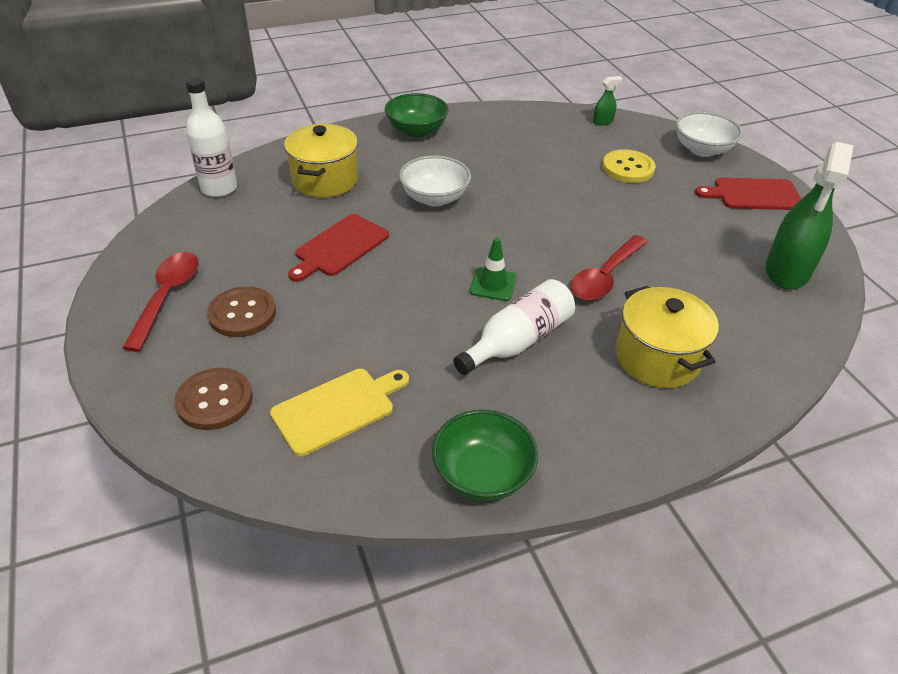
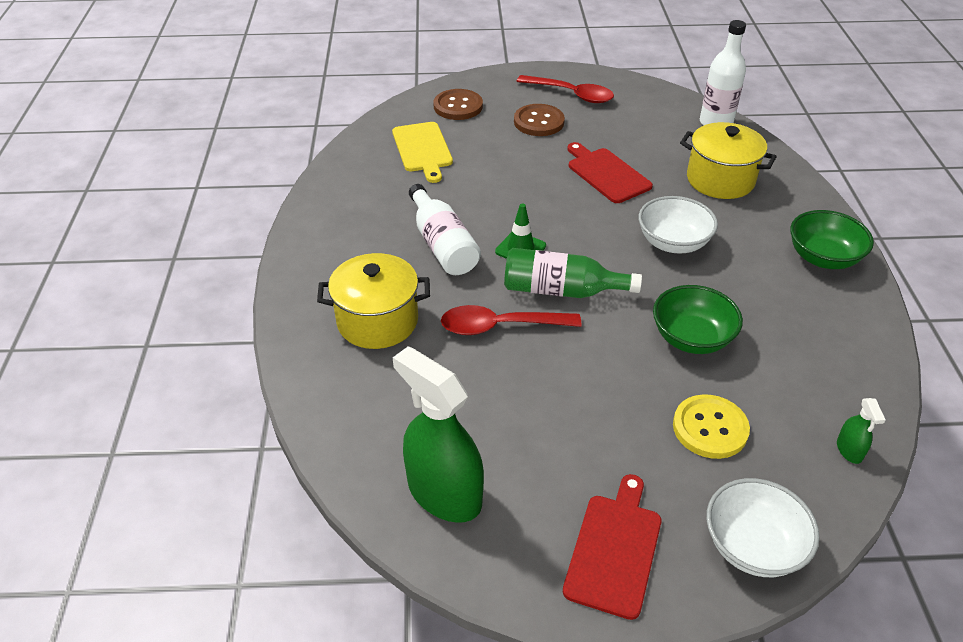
camera: 110 degrees right, 0 degrees up
(482, 474) = (330, 197): green bowl -> green bowl (691, 338)
(536, 250) = (561, 290): none -> green bottle
(605, 277) = (500, 326): red spoon -> red spoon turned 60 degrees counterclockwise

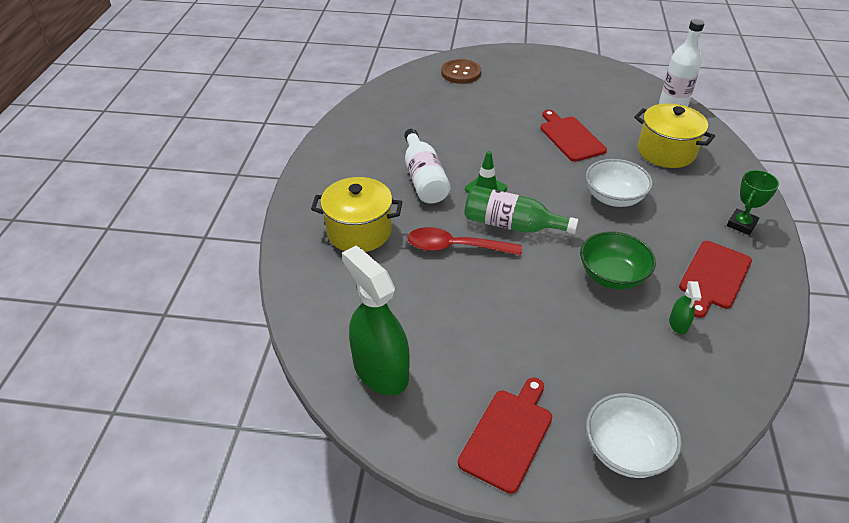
camera: 10 degrees right, 0 degrees up
(422, 149) = (425, 103): yellow cutting board -> none
(539, 122) = (523, 91): brown button -> none
(571, 94) = (555, 72): red spoon -> none
(710, 428) = (611, 350): yellow button -> none
(806, 324) = (714, 277): none -> red cutting board
(823, 258) = (741, 224): green bowl -> green trophy
(849, 450) = (728, 385): green spray bottle -> green spray bottle (678, 324)

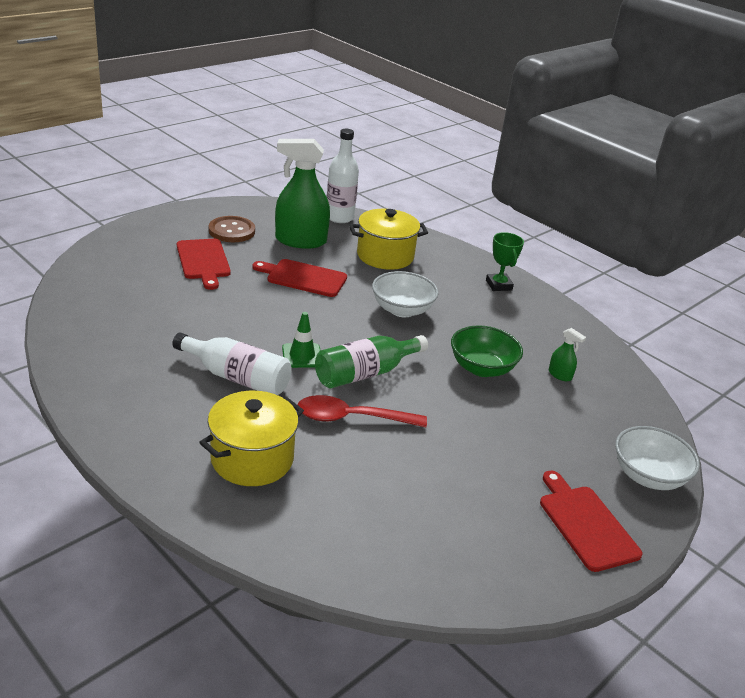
camera: 55 degrees left, 10 degrees down
(380, 371) = (447, 554): green spray bottle -> green spray bottle (300, 241)
(455, 247) = (351, 418): red spoon -> red spoon turned 45 degrees clockwise
(461, 73) = (121, 263): brown button -> brown button (232, 231)
(714, 277) = (533, 330): red cutting board -> red cutting board (203, 261)

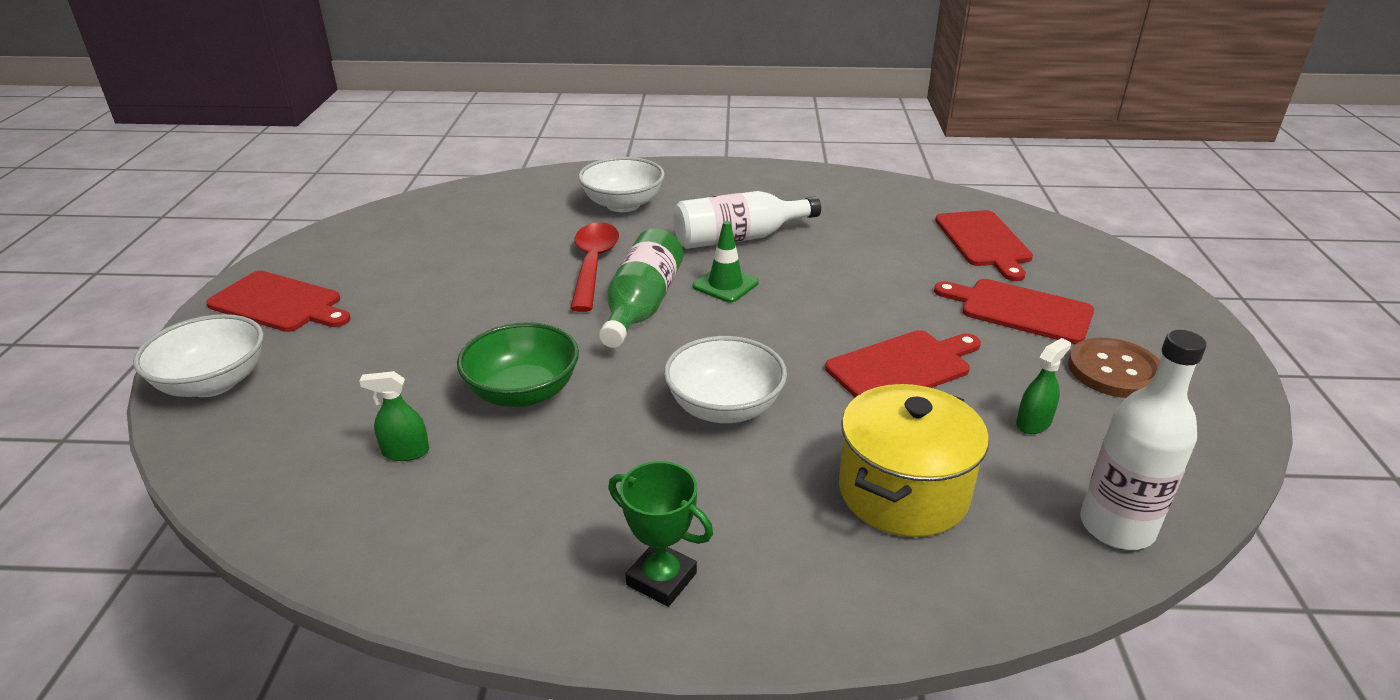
camera: 140 degrees right, 0 degrees up
(126, 289) = (984, 241): none -> red cutting board
(252, 459) = (623, 204): yellow pot -> white bowl
(300, 241) = (1033, 423): green spray bottle -> green spray bottle, size x0.43
(351, 418) = (593, 265): red spoon -> red spoon turned 45 degrees counterclockwise

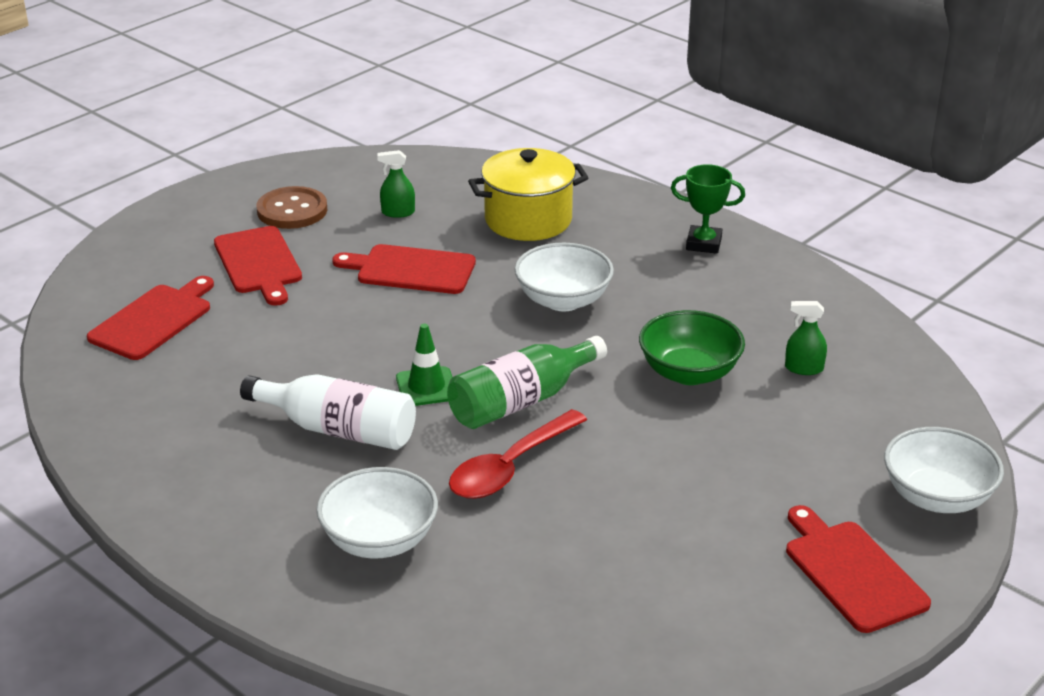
camera: 140 degrees left, 0 degrees up
(405, 452) = (804, 368): green spray bottle -> green spray bottle turned 150 degrees clockwise
(661, 579) = (703, 244): green trophy -> green trophy turned 60 degrees counterclockwise
(1116, 527) = (451, 167): white bottle -> none

